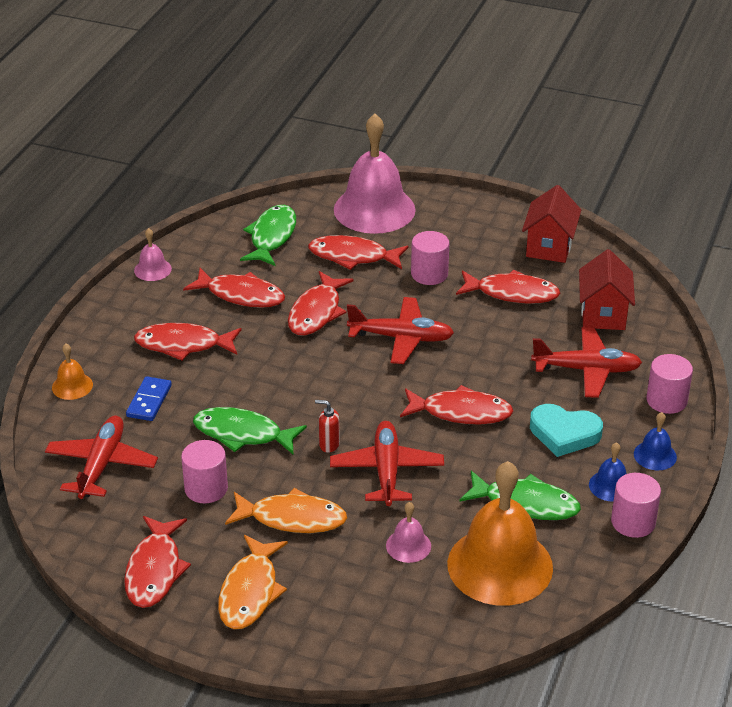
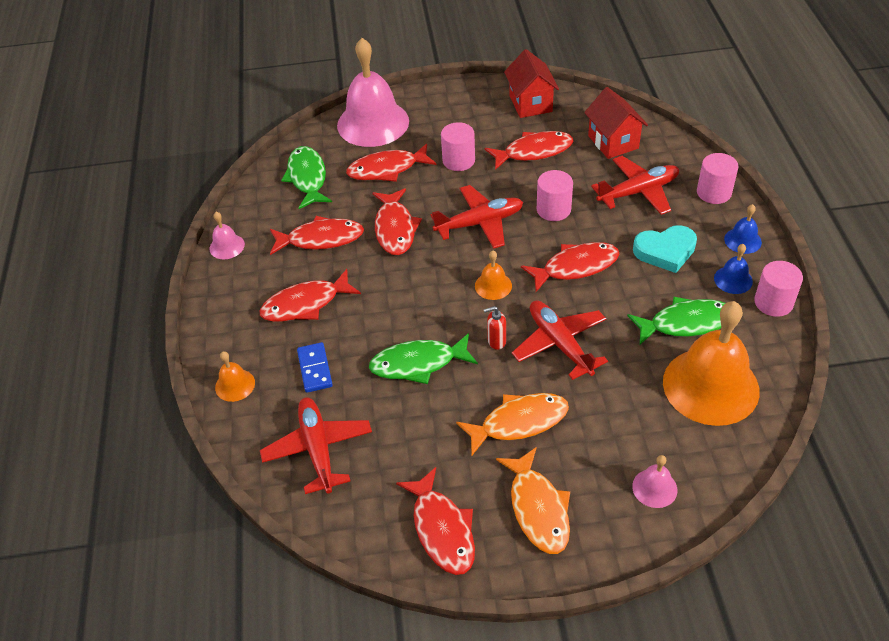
camera: 25 degrees left, 10 degrees up
(206, 488) = (426, 429): pink cylinder -> pink cylinder (553, 209)
(367, 397) = (493, 285): none -> orange bell
(408, 545) = (629, 402): pink bell -> pink bell (654, 488)

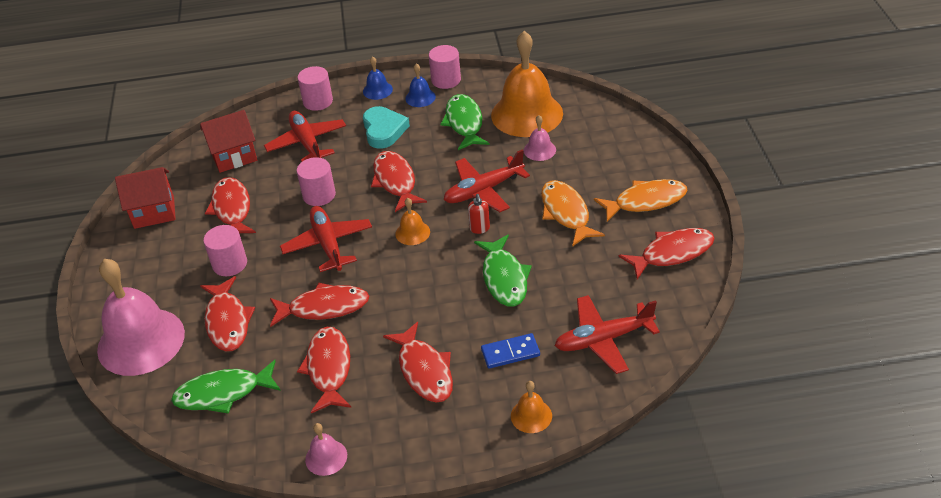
camera: 90 degrees left, 5 degrees down
(654, 488) = (620, 144): pink bell -> pink bell (539, 150)

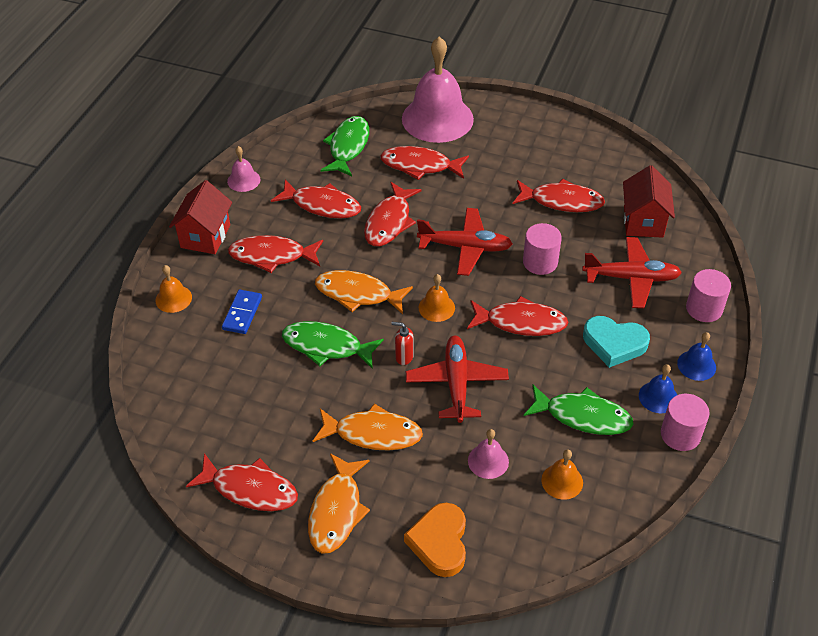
camera: 115 degrees right, 5 degrees up
(154, 212) = (592, 154): red house -> red house (205, 236)
(230, 264) = (488, 183): pink cylinder -> none
(431, 286) = (358, 294): none -> orange fish
(527, 114) = (562, 481): orange bell -> orange bell, size x0.44
(603, 339) = (200, 379): red plane -> none
(622, 146) = (439, 542): none -> orange heart
(672, 253) = (250, 489): red fish -> red fish turned 75 degrees counterclockwise

